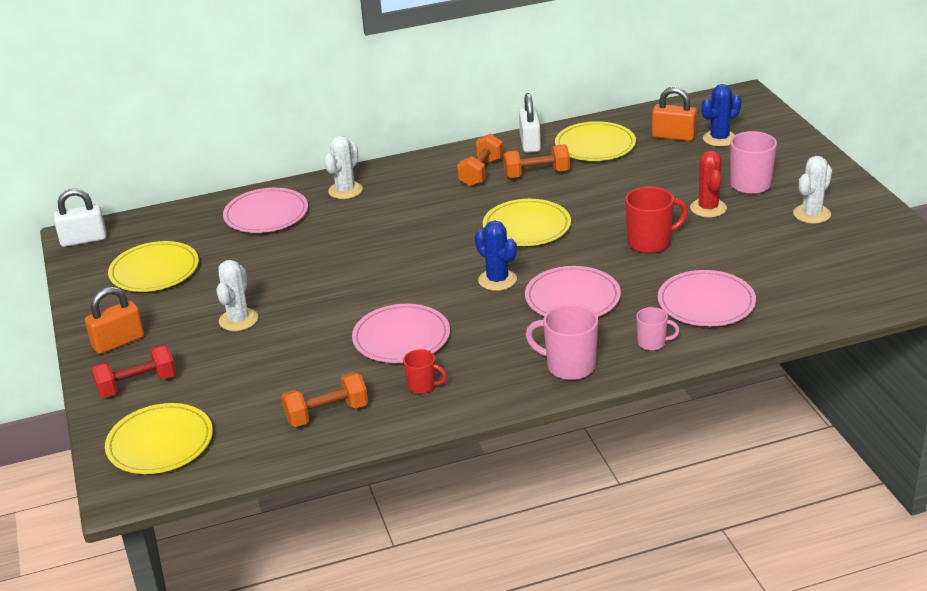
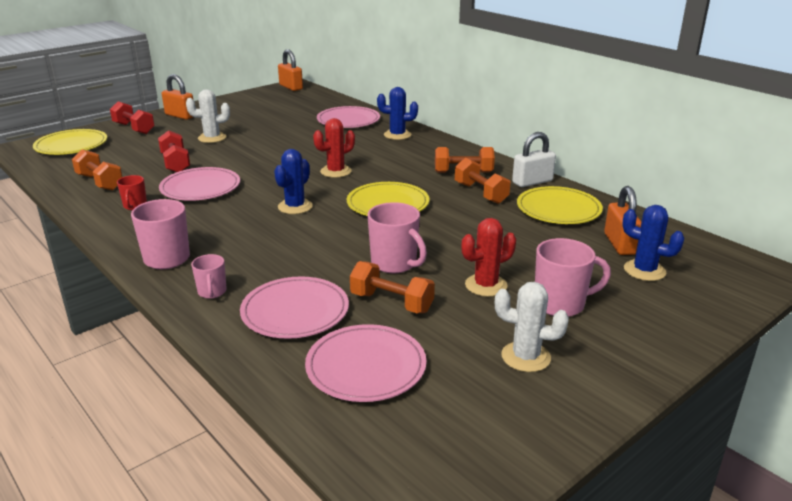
camera: 65 degrees right, 5 degrees down
(83, 239) = (291, 87): white padlock -> orange padlock
(154, 270) = (263, 108): yellow plate -> none
(308, 352) = (175, 163): none -> red dumbbell
(345, 190) = (397, 135): white cactus -> blue cactus
(422, 244) = (336, 171): none -> red cactus
(572, 298) = (279, 242): pink plate -> pink plate (366, 366)
(650, 243) = (395, 264): red mug -> pink mug
(714, 255) = (391, 302): none -> orange dumbbell

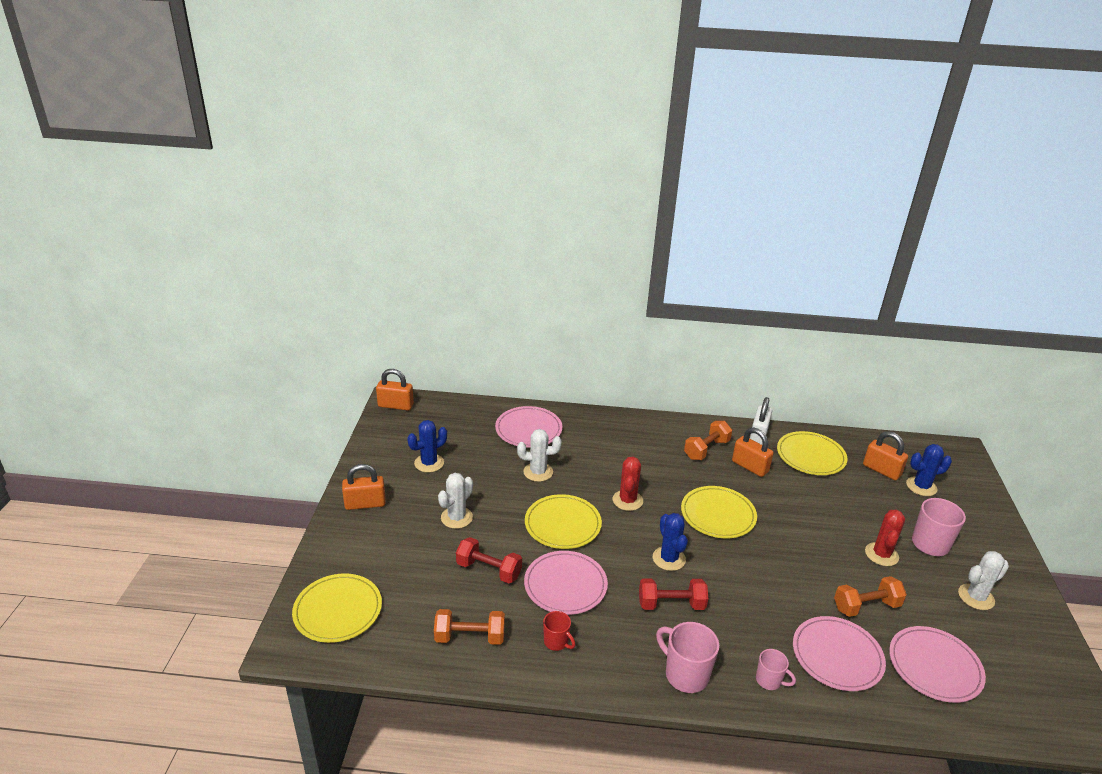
camera: 45 degrees left, 5 degrees up
(134, 128) = (354, 548): red dumbbell -> red dumbbell (671, 604)
(265, 164) = (562, 524): none -> yellow plate
(307, 138) = (538, 472): none -> white cactus
(395, 264) = (814, 571): pink mug -> none
(397, 135) = (596, 429): blue cactus -> blue cactus (429, 463)
(480, 193) = (750, 466): orange dumbbell -> orange padlock

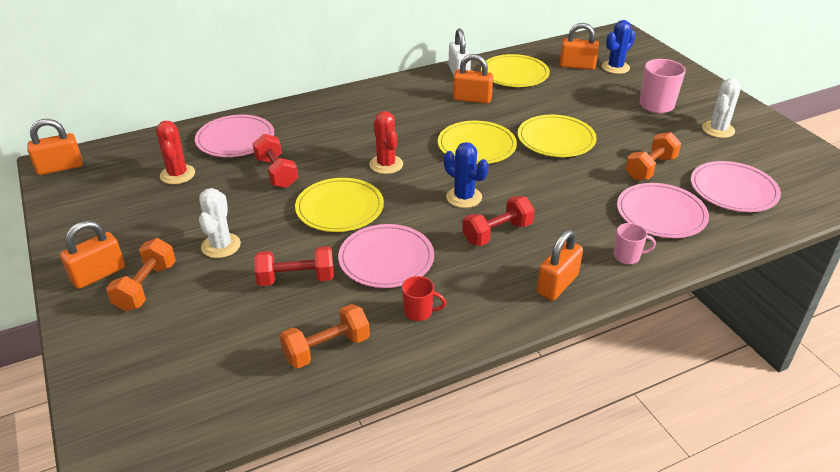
camera: 30 degrees left, 5 degrees up
(338, 610) = (149, 393): yellow plate -> yellow plate (556, 139)
(429, 463) = (146, 207): blue cactus -> none
(538, 472) = (276, 173): white cactus -> red dumbbell
(685, 674) = (557, 284): pink mug -> orange padlock
(706, 449) = (423, 98): orange dumbbell -> orange dumbbell (146, 287)
(881, 554) = (629, 126): red cactus -> red cactus (177, 174)

